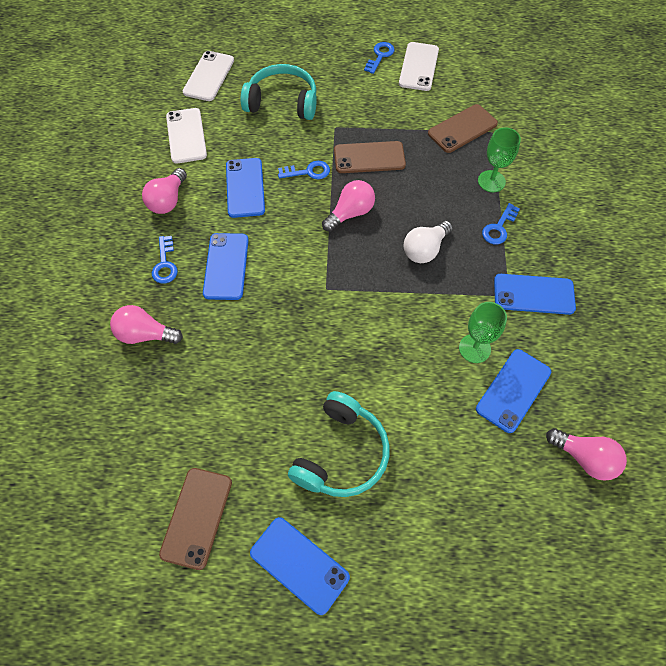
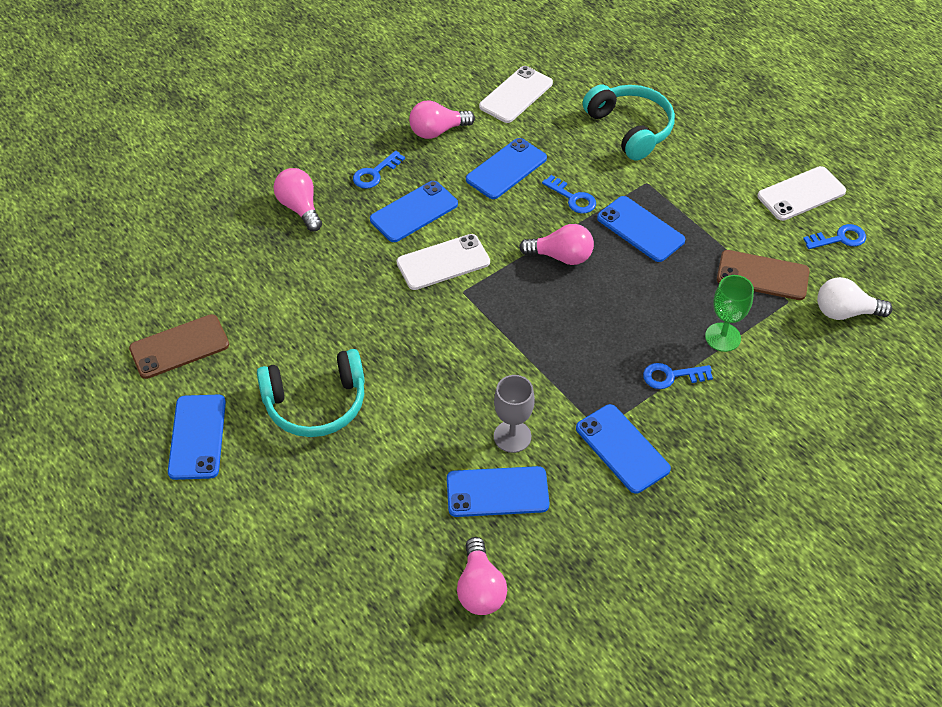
camera: 50 degrees right, 10 degrees down
(209, 76) = (598, 62): white phone -> white phone (443, 262)
(369, 158) = (640, 229): brown phone -> blue phone
(380, 56) = (777, 157): blue key -> blue key (839, 238)
(425, 249) = (581, 335): white light bulb -> white light bulb (845, 312)
(474, 348) = (512, 436): green goblet -> grey goblet

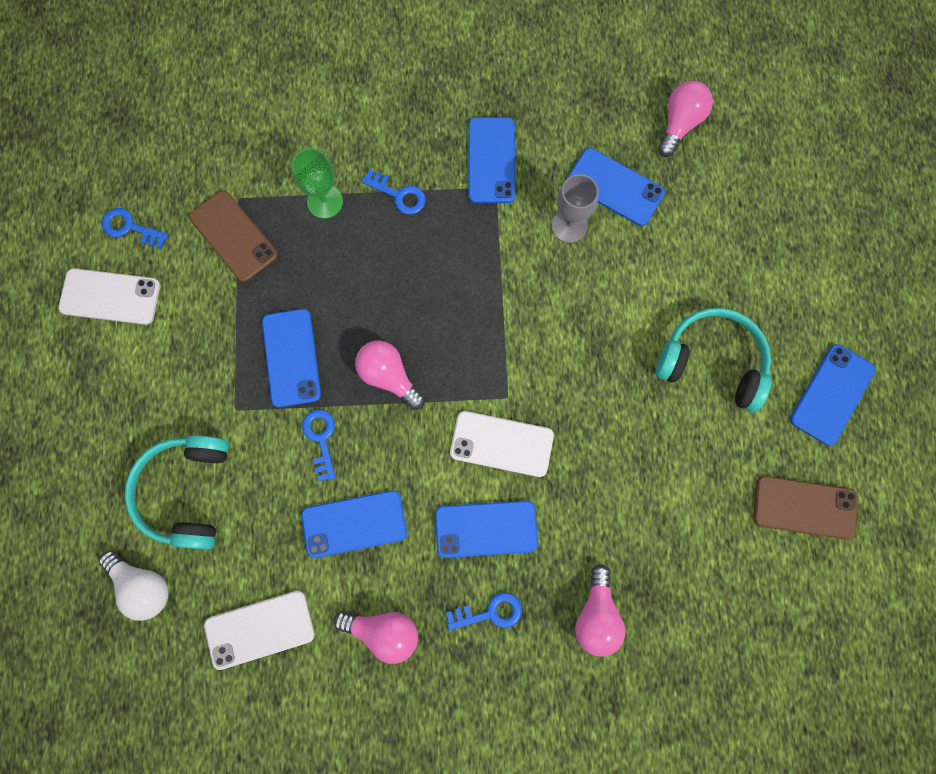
camera: 145 degrees left, 25 degrees up
(845, 312) = (204, 158): white light bulb -> white light bulb (143, 586)

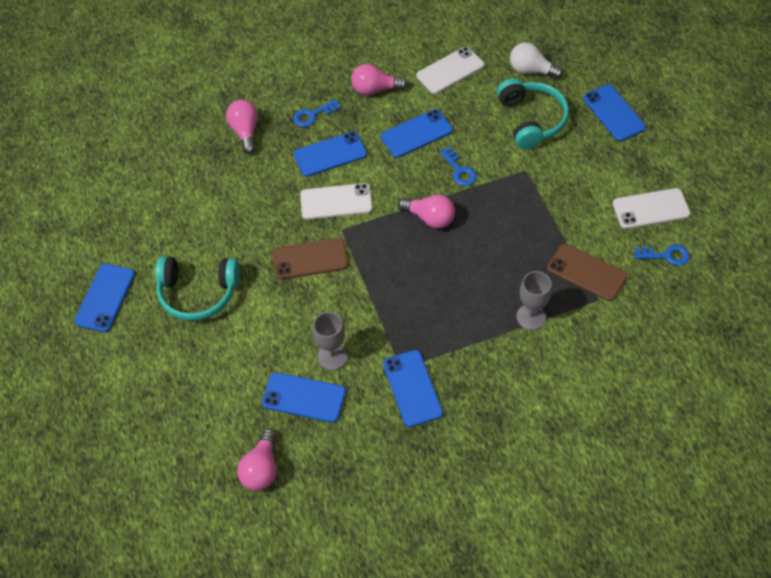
camera: 165 degrees right, 20 degrees down
(291, 358) = (503, 209): blue phone -> blue phone (613, 113)
(325, 201) = (531, 317): green goblet -> grey goblet
(399, 195) = (476, 339): blue key -> none
(804, 507) = (117, 224): brown phone -> brown phone (310, 259)

